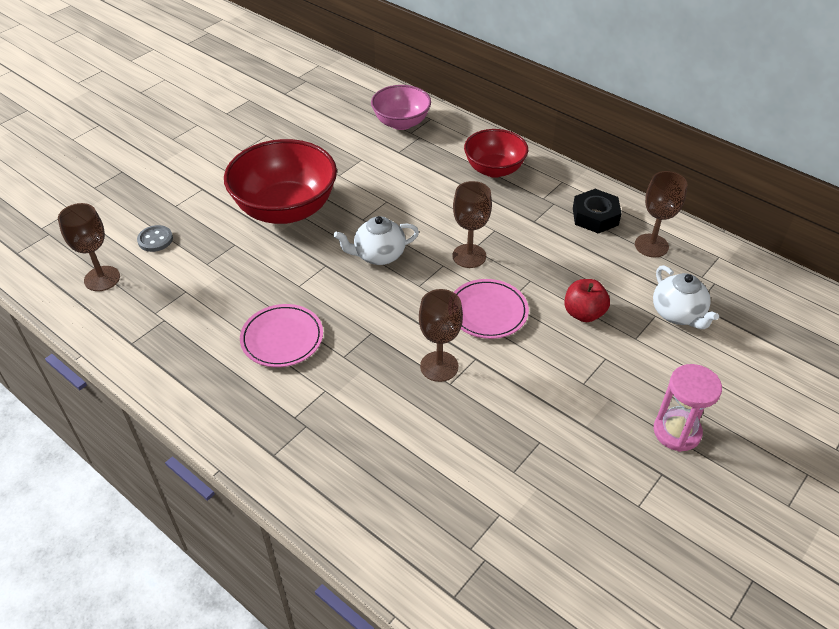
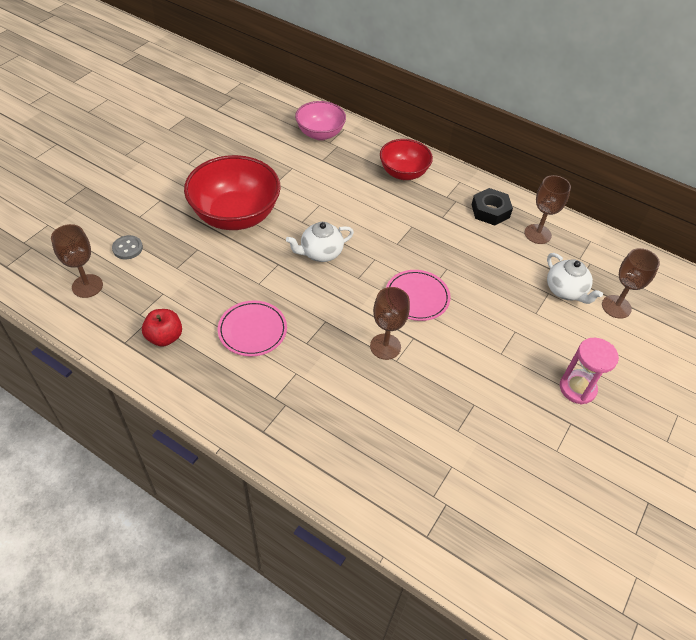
camera: 10 degrees left, 5 degrees up
(469, 256) = (394, 250): brown goblet -> brown goblet (616, 307)
(583, 313) = (493, 294): red apple -> red apple (165, 337)

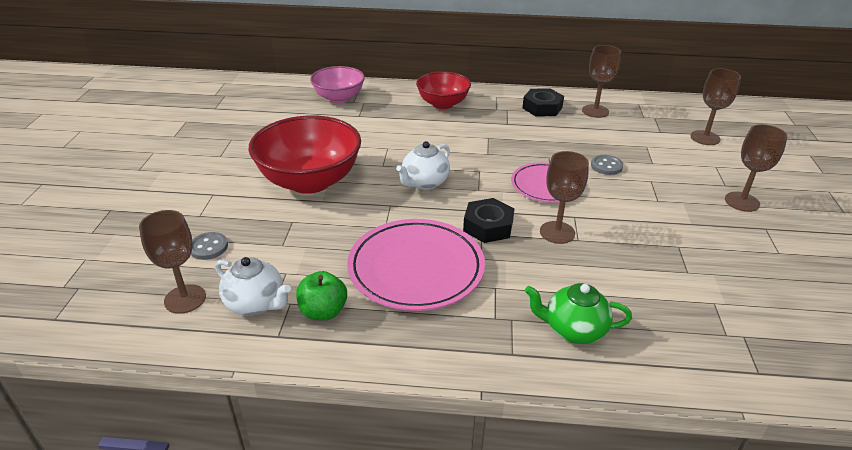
camera: 25 degrees left, 15 degrees down
(165, 337) = (323, 311): red apple -> green apple
(252, 330) = (416, 268): pink plate -> pink plate, size x1.63
(321, 435) = (573, 330): none -> green teapot
(336, 316) = (488, 226): none -> black nut
(489, 299) = (606, 166): none -> grey button
(565, 291) = (657, 140): white teapot -> white teapot (256, 304)
(577, 388) = (742, 202): pink hourglass -> brown goblet

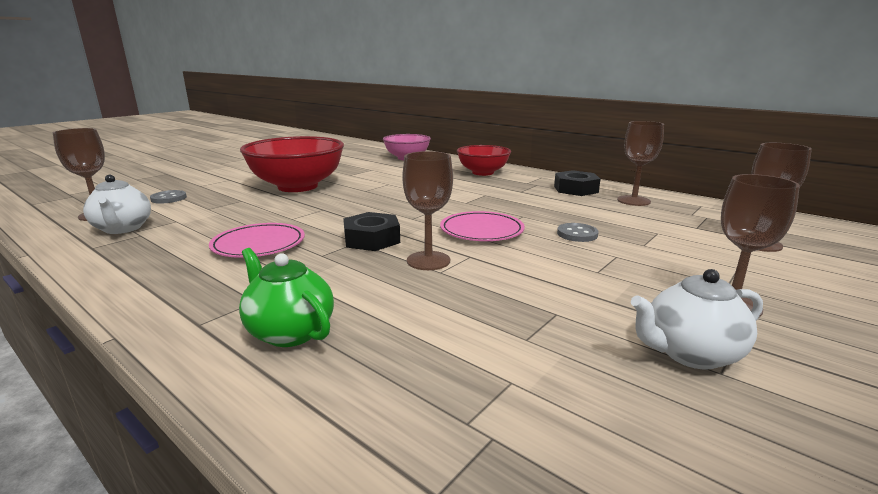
camera: 35 degrees right, 15 degrees down
(323, 311) = (145, 245): green apple -> none
(416, 268) = (259, 245): pink plate -> pink plate, size x0.61
(424, 183) = (375, 205): white teapot -> white teapot (689, 354)

